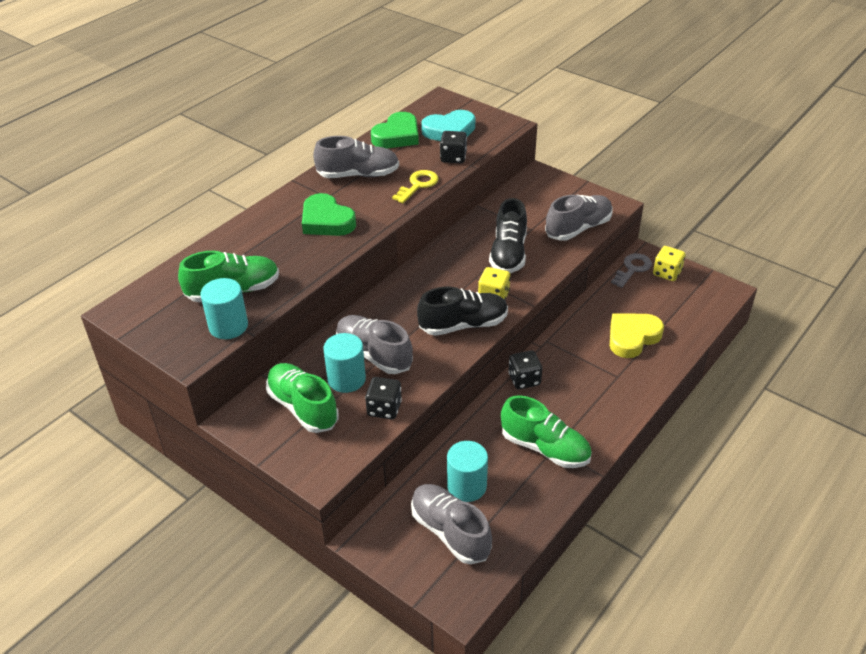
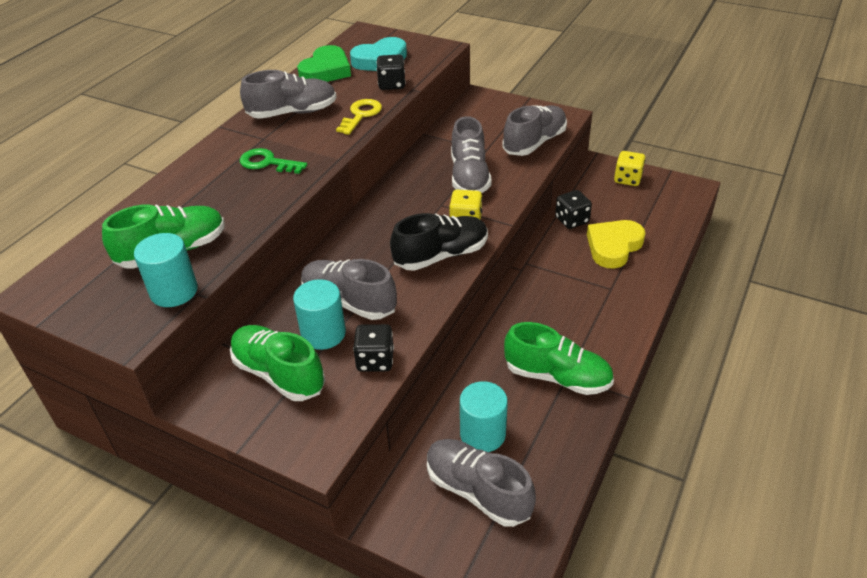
camera: 10 degrees left, 0 degrees up
(326, 221) = (267, 163): green heart -> green key
(508, 254) = (469, 176): black shoe -> grey shoe
(524, 379) = (514, 306): black dice -> black dice (571, 220)
(632, 269) = (592, 180): grey key -> none

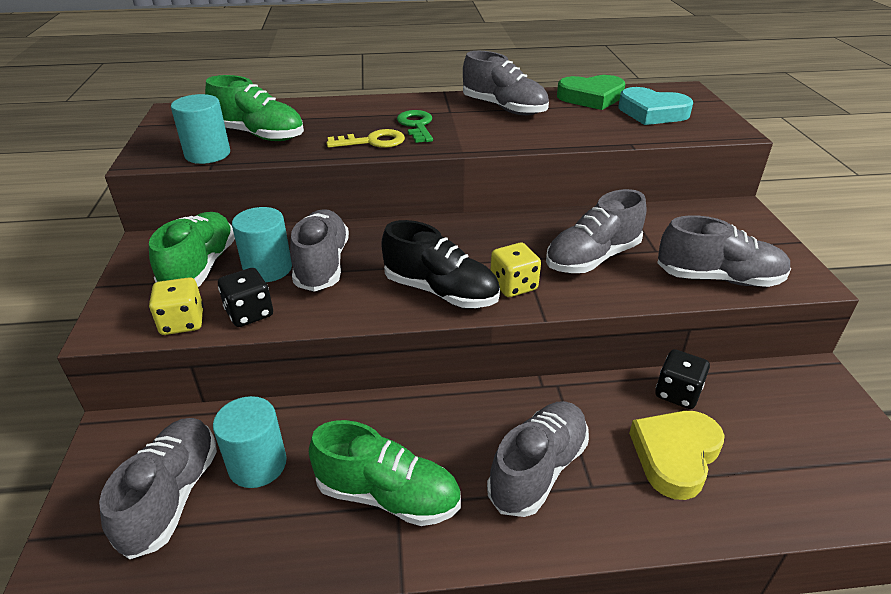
camera: 55 degrees right, 5 degrees down
(361, 115) = (546, 136): yellow key -> yellow key (372, 141)
(392, 84) = (620, 131): black dice -> none
(557, 377) = (388, 495): green shoe -> green shoe turned 60 degrees counterclockwise
(584, 303) = (538, 469): none -> grey shoe
(613, 246) = (675, 455): yellow heart -> yellow heart turned 60 degrees counterclockwise
(627, 179) = (829, 414): yellow dice -> yellow dice (182, 322)

